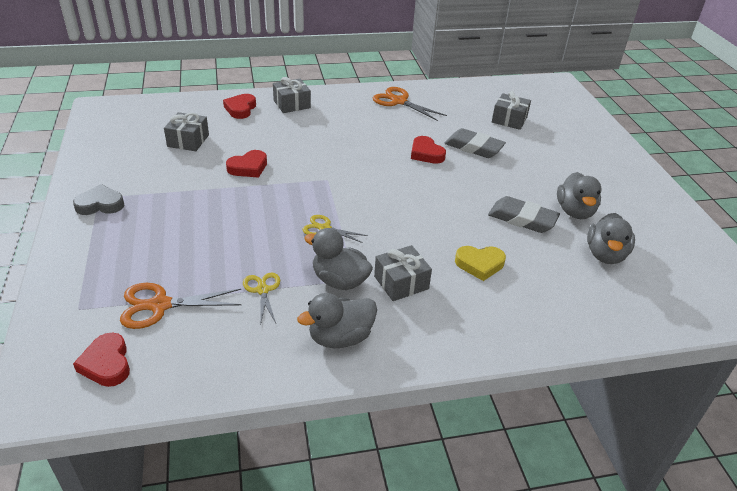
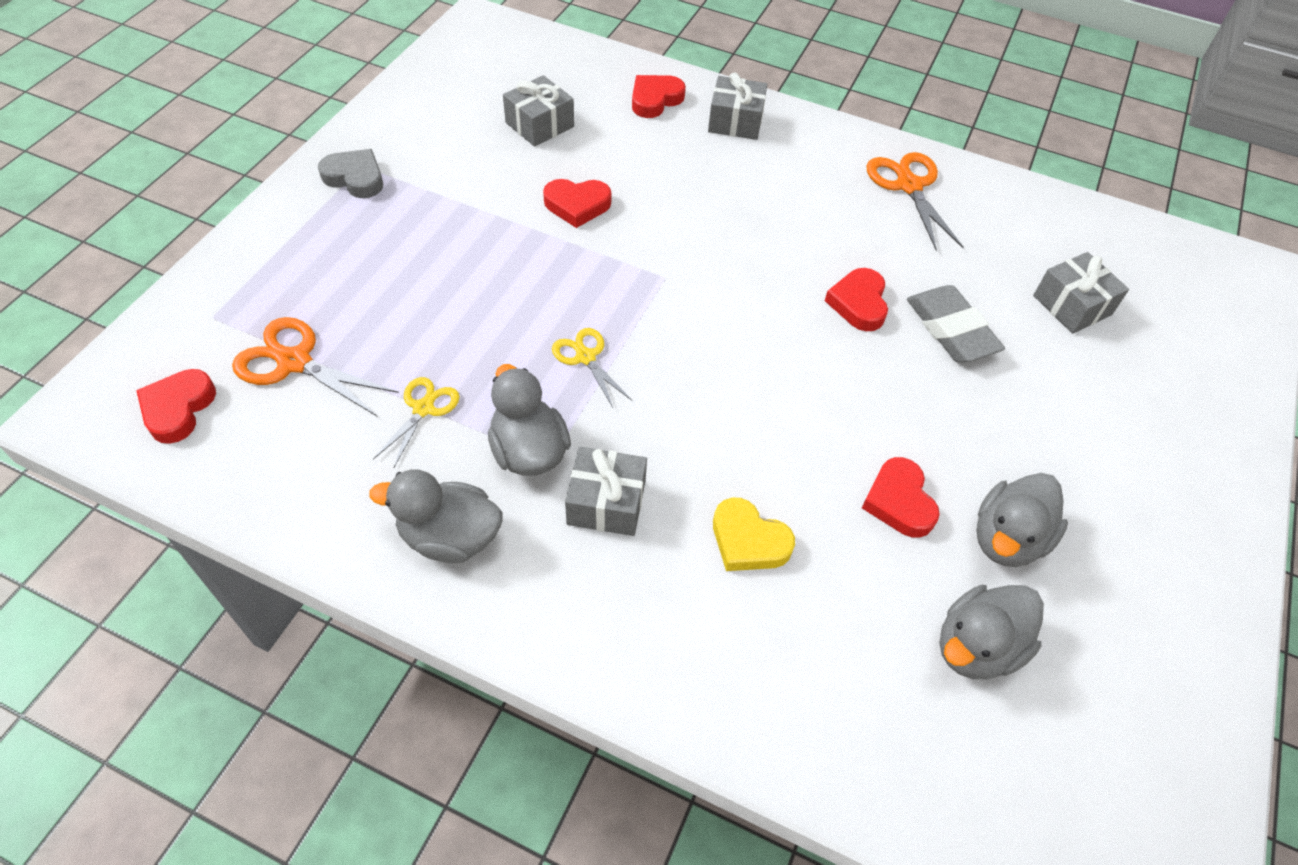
camera: 35 degrees right, 15 degrees up
(522, 219) = (899, 501): grey eraser -> red heart

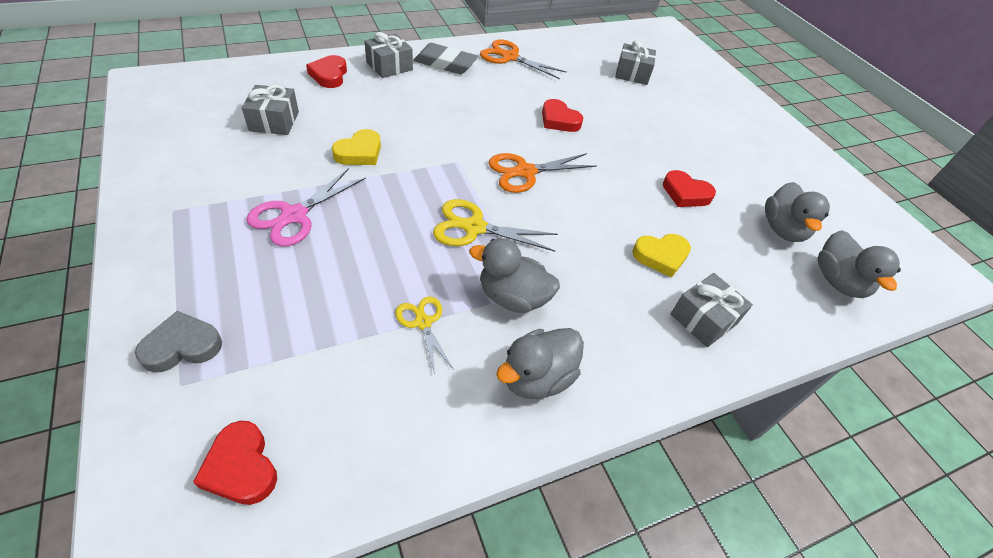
camera: 50 degrees left, 5 degrees down
(294, 362) = (295, 363): orange scissors -> orange scissors (525, 172)
(355, 178) = (177, 221): grey heart -> grey heart (182, 346)
(444, 233) = (294, 215): none -> pink scissors
(577, 205) = (359, 152): red heart -> yellow heart
(585, 357) = (474, 228): yellow scissors -> yellow scissors, size x1.59
(606, 502) = (583, 291): grey gift -> grey gift (703, 319)
(951, 329) = (607, 109): grey eraser -> grey eraser (445, 63)
(1007, 539) = (734, 179): grey duck -> grey duck (837, 281)

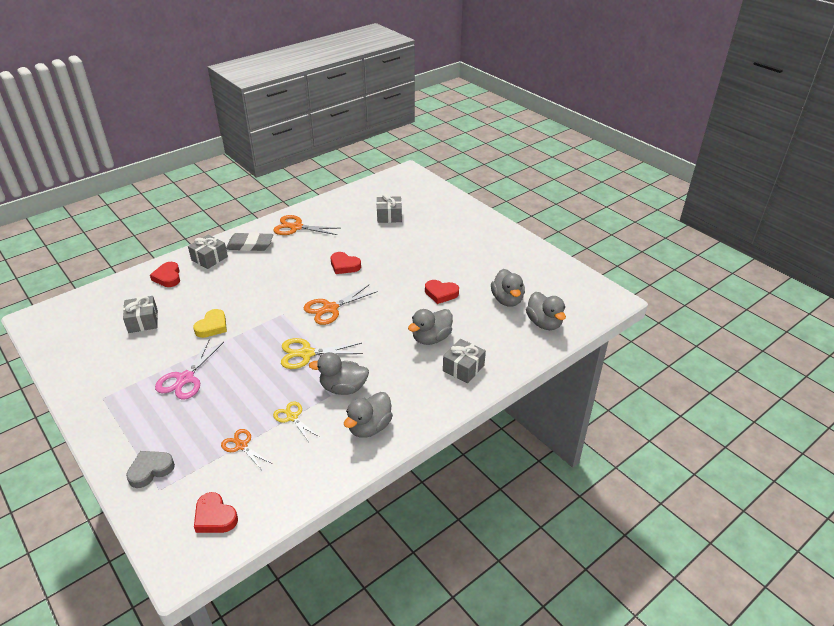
camera: 10 degrees left, 10 degrees down
(331, 347) = (241, 446): none -> orange scissors
(661, 256) = (431, 338): yellow heart -> grey duck

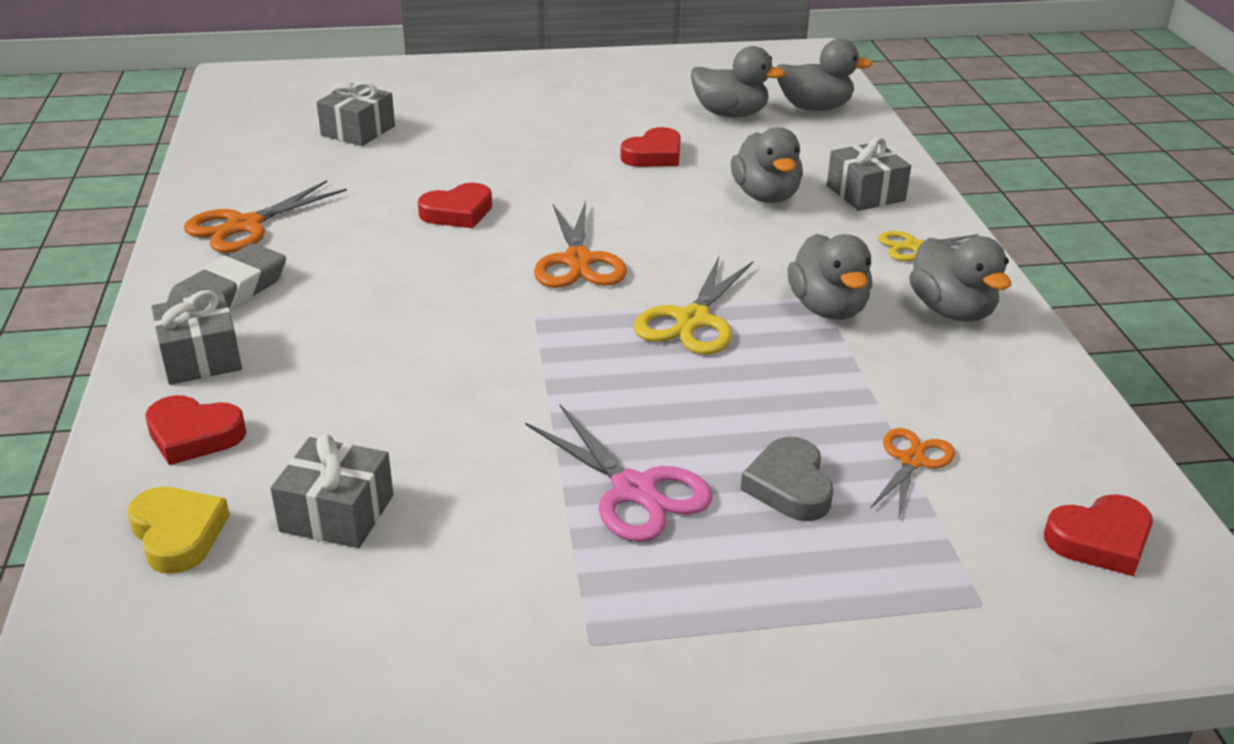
camera: 60 degrees left, 5 degrees down
(150, 470) = (914, 606): grey heart -> grey heart (789, 486)
(212, 326) = (479, 412): yellow heart -> yellow heart (178, 534)
(241, 446) = (912, 461): orange scissors -> orange scissors turned 135 degrees clockwise
(292, 417) = (869, 382): yellow scissors -> yellow scissors (914, 247)
(343, 388) = (828, 308): grey duck -> grey duck turned 45 degrees counterclockwise

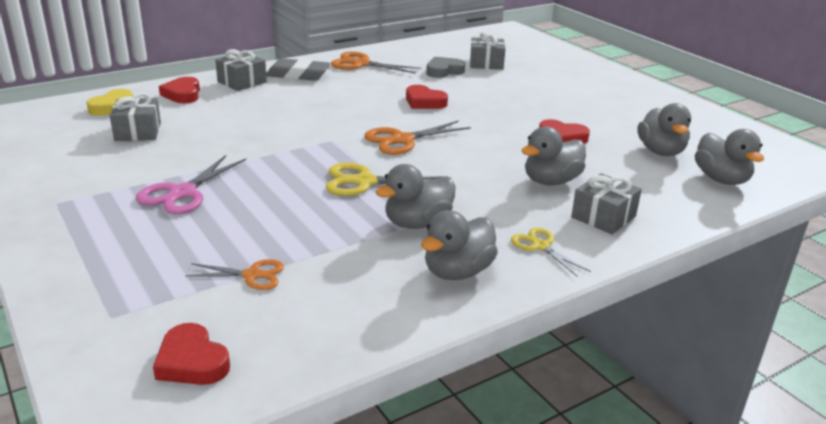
camera: 65 degrees right, 5 degrees down
(789, 486) = (205, 236): grey heart -> grey heart (443, 71)

